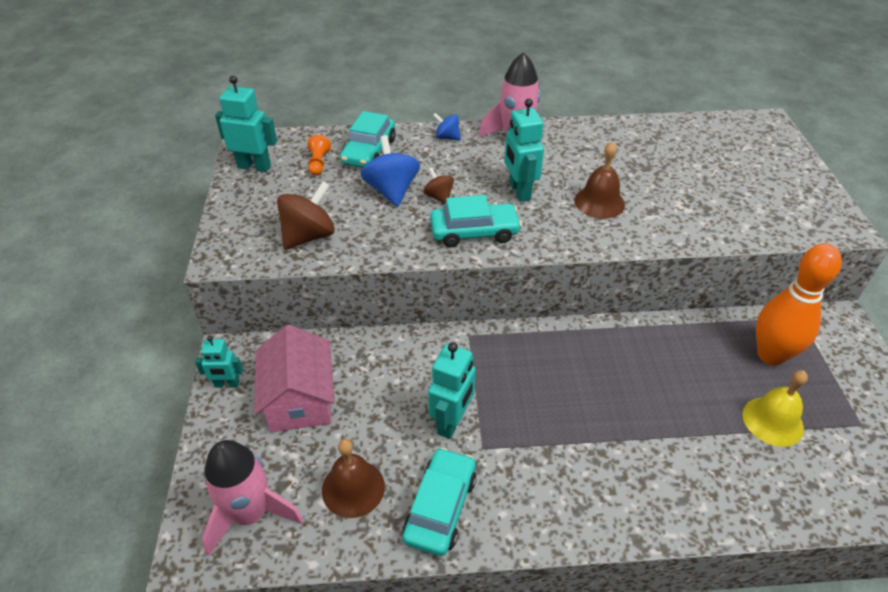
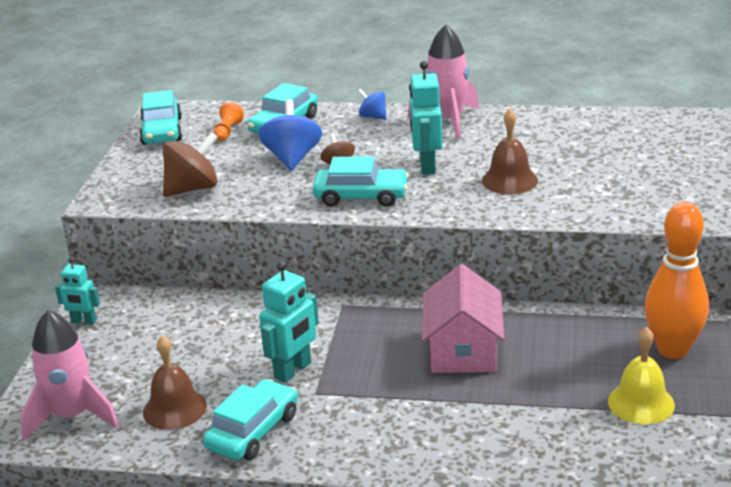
camera: 15 degrees right, 15 degrees down
(254, 166) = (162, 131): turquoise robot -> turquoise car
(300, 399) = (149, 339): pink house -> pink house (463, 350)

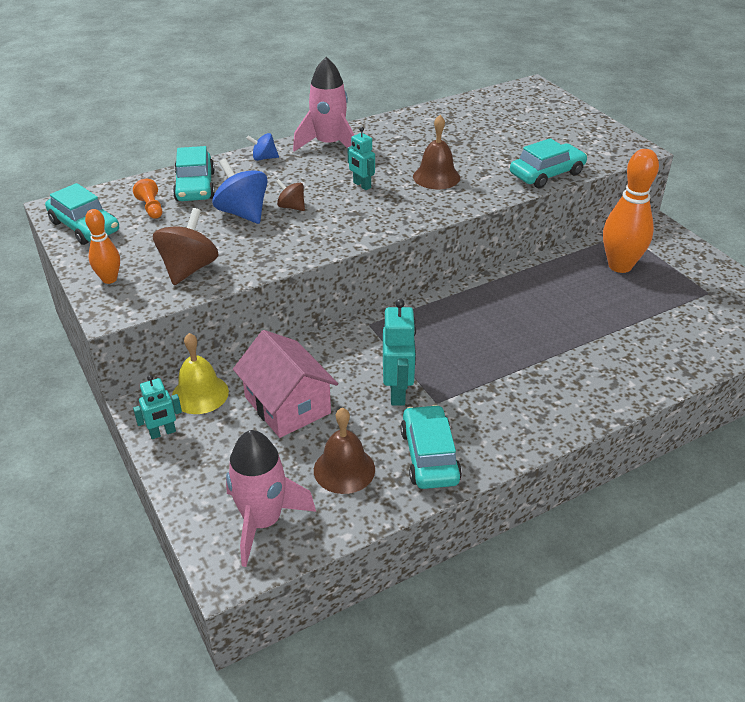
camera: 40 degrees left, 10 degrees up
(128, 177) = (109, 279): none -> orange bowling pin
(361, 196) = (344, 226): turquoise car -> turquoise car (547, 174)
(427, 166) = (361, 185): turquoise robot -> turquoise robot, size x0.63
(463, 350) = (497, 322): pink house -> pink house (287, 405)
(641, 403) = (647, 310): yellow bell -> yellow bell (200, 394)

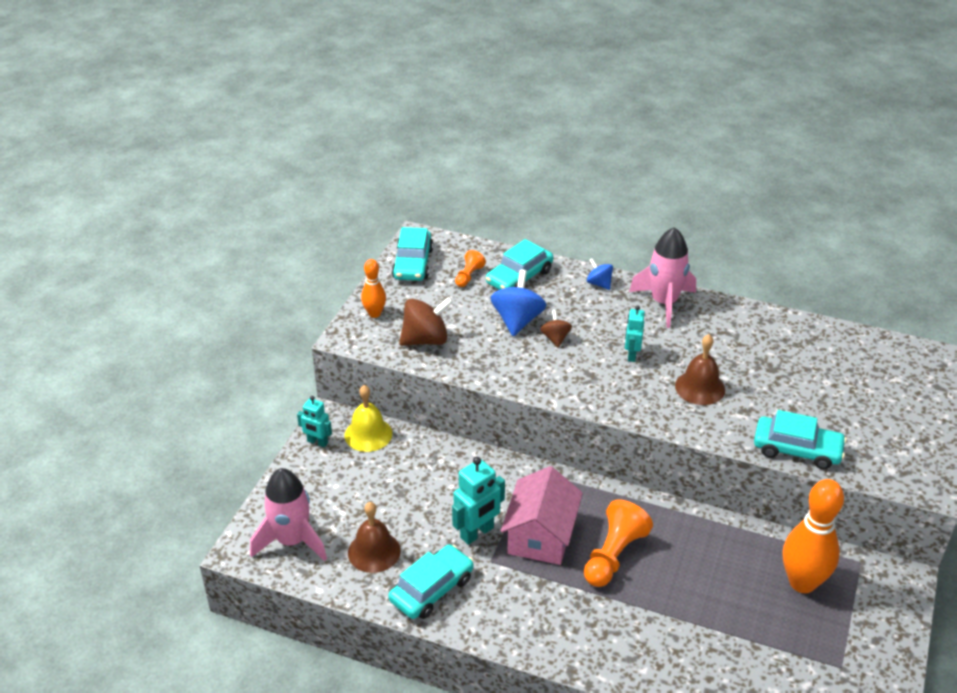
camera: 50 degrees right, 0 degrees up
(287, 405) = (403, 483): pink house -> pink house (541, 535)
(504, 333) = (613, 555): none -> orange pawn

